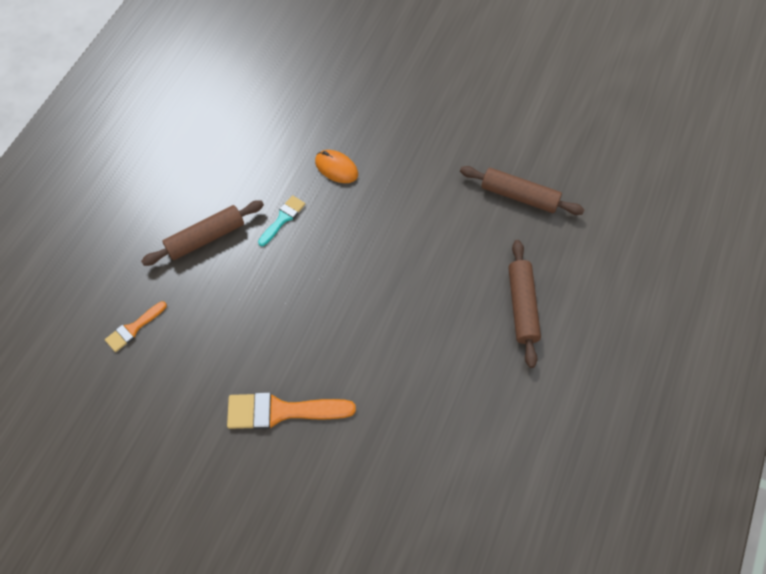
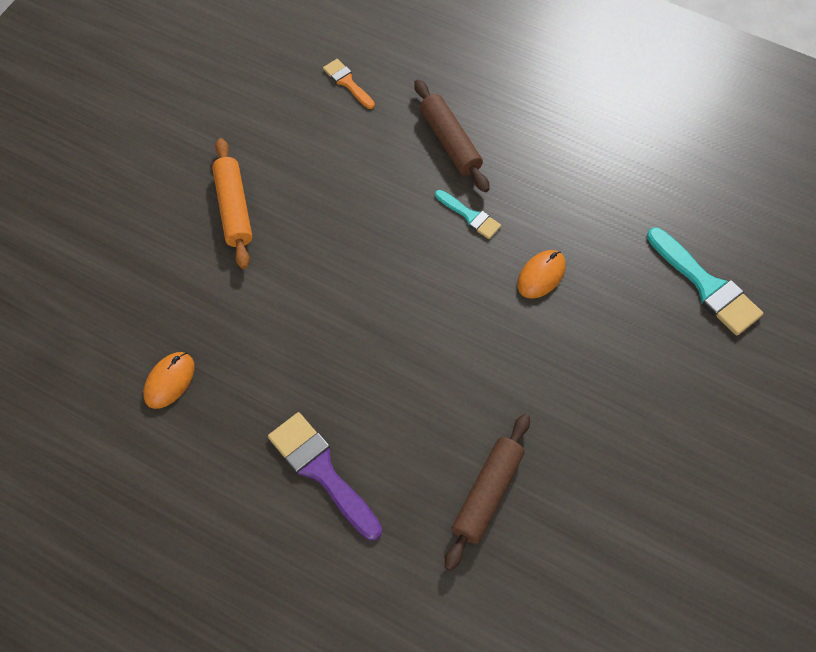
camera: 95 degrees right, 0 degrees up
(281, 411) = (234, 208): orange brush -> orange rolling pin
(338, 68) = (706, 286): none -> turquoise brush
(463, 437) = (169, 381): none -> orange mouse
(522, 306) = (321, 471): brown rolling pin -> purple brush

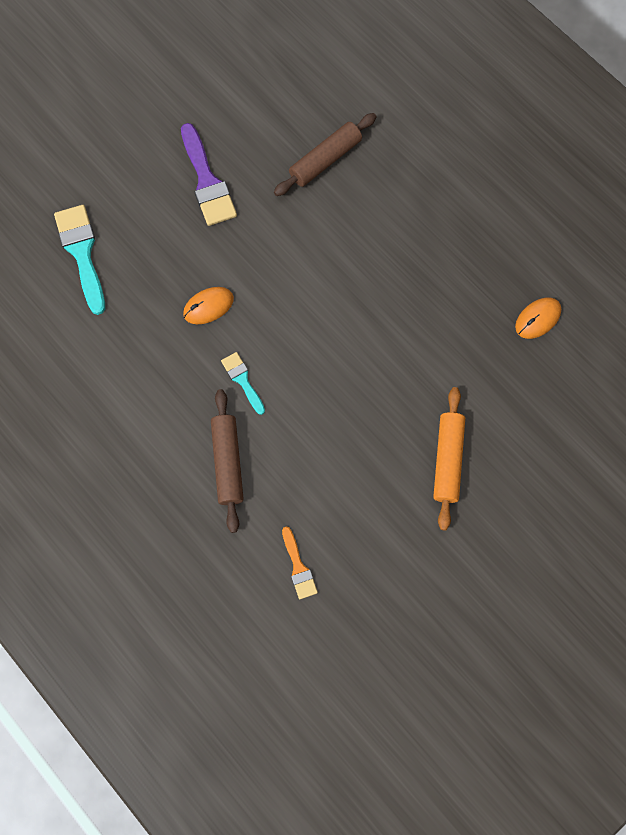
camera: 160 degrees left, 10 degrees up
(321, 471) = (438, 213): purple brush -> purple brush (207, 181)

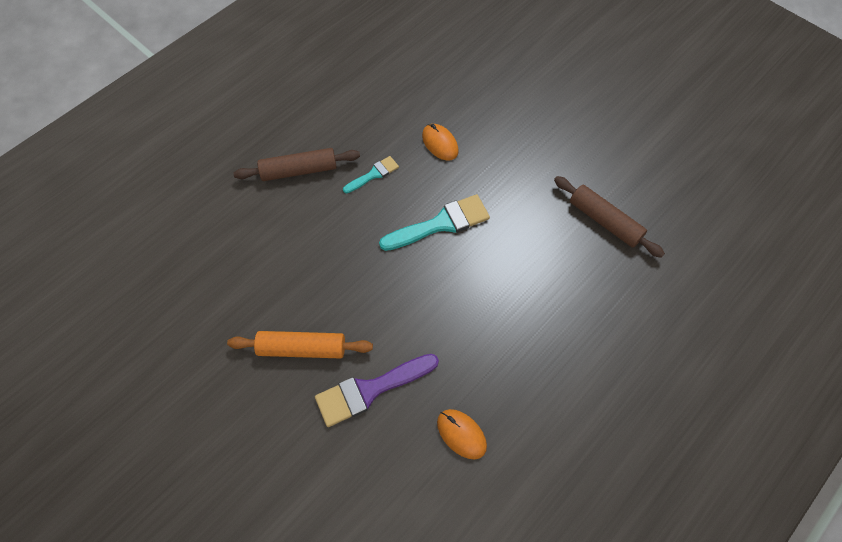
camera: 85 degrees right, 10 degrees down
(82, 253) = (476, 55): turquoise brush -> turquoise brush (441, 224)
(207, 181) = (560, 131): purple brush -> purple brush (370, 390)
(298, 567) = (205, 230): orange brush -> none

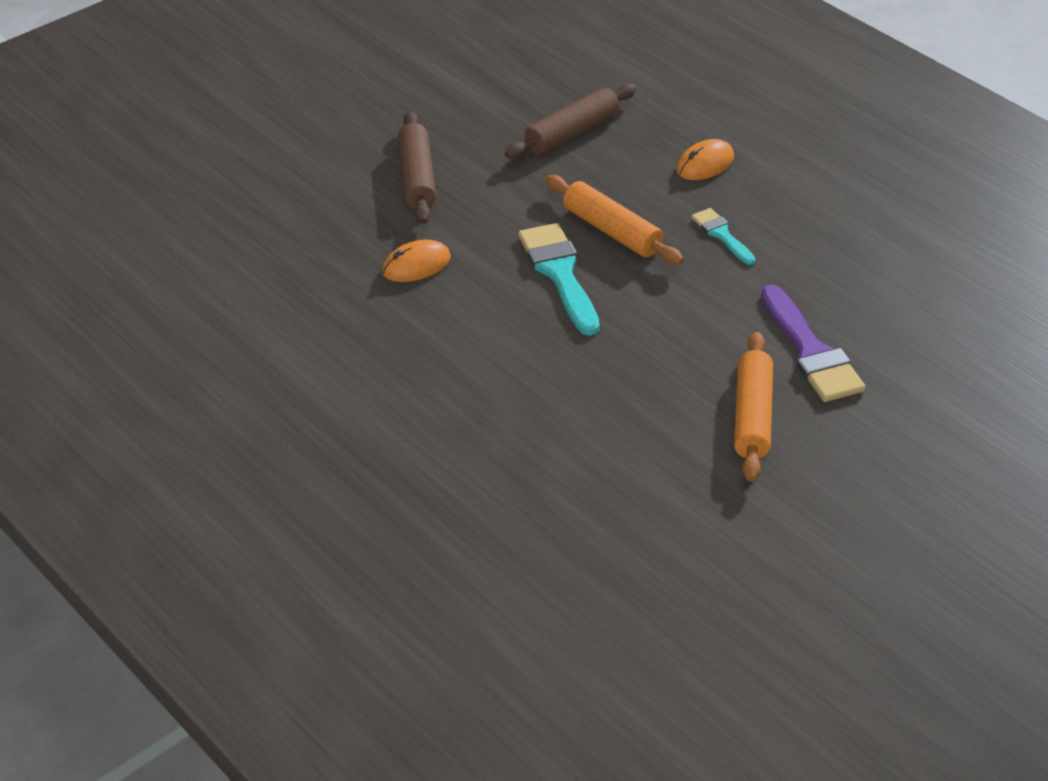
camera: 85 degrees left, 20 degrees down
(299, 171) = (441, 418): brown rolling pin -> brown rolling pin (417, 178)
(373, 174) = (462, 336): turquoise brush -> turquoise brush (721, 235)
(461, 434) = (865, 277): orange mouse -> orange mouse (704, 164)
(492, 253) = (611, 231): none -> orange rolling pin

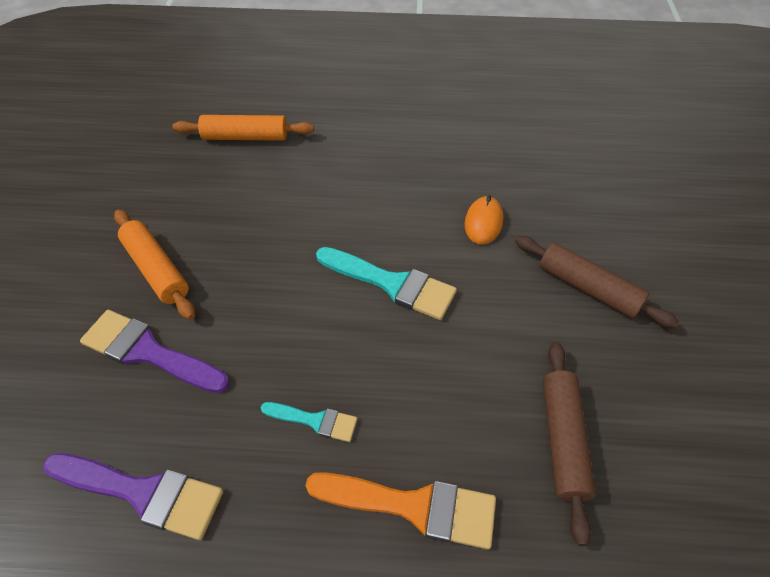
camera: 135 degrees right, 10 degrees up
(611, 231) = (402, 351): orange rolling pin -> orange rolling pin (245, 137)
(704, 164) = (413, 506): orange mouse -> orange brush
(876, 270) = (143, 493): none -> purple brush

